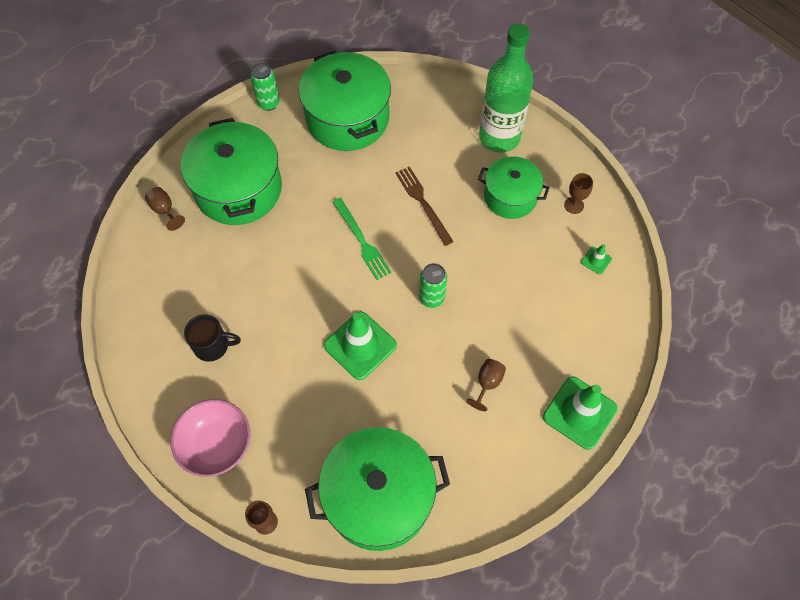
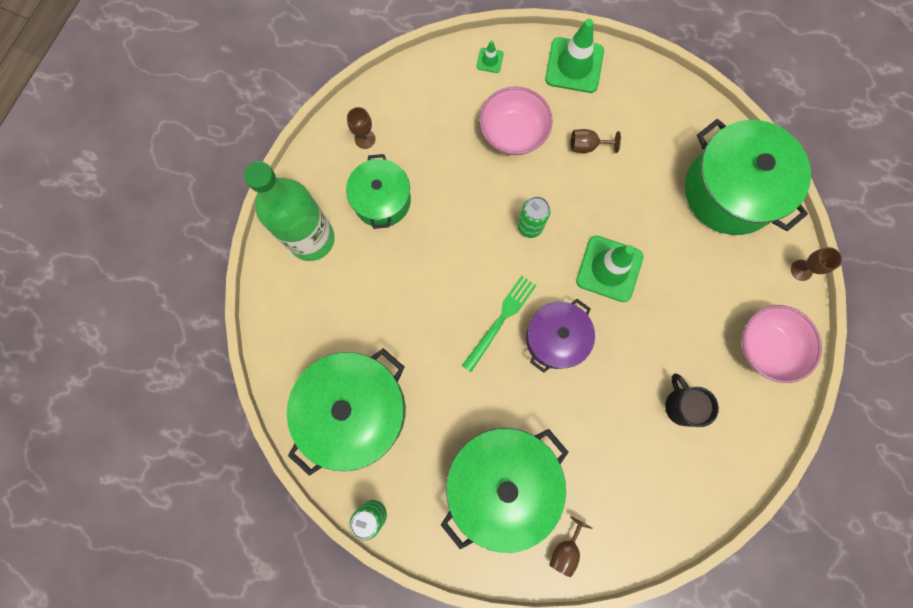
camera: 115 degrees left, 15 degrees up
(323, 274) = (555, 338): none -> purple pot
(423, 203) = (428, 281): brown fork -> none
(529, 324) = (513, 133): none -> pink bowl
(596, 260) = (418, 100): green traffic cone -> green traffic cone (490, 60)

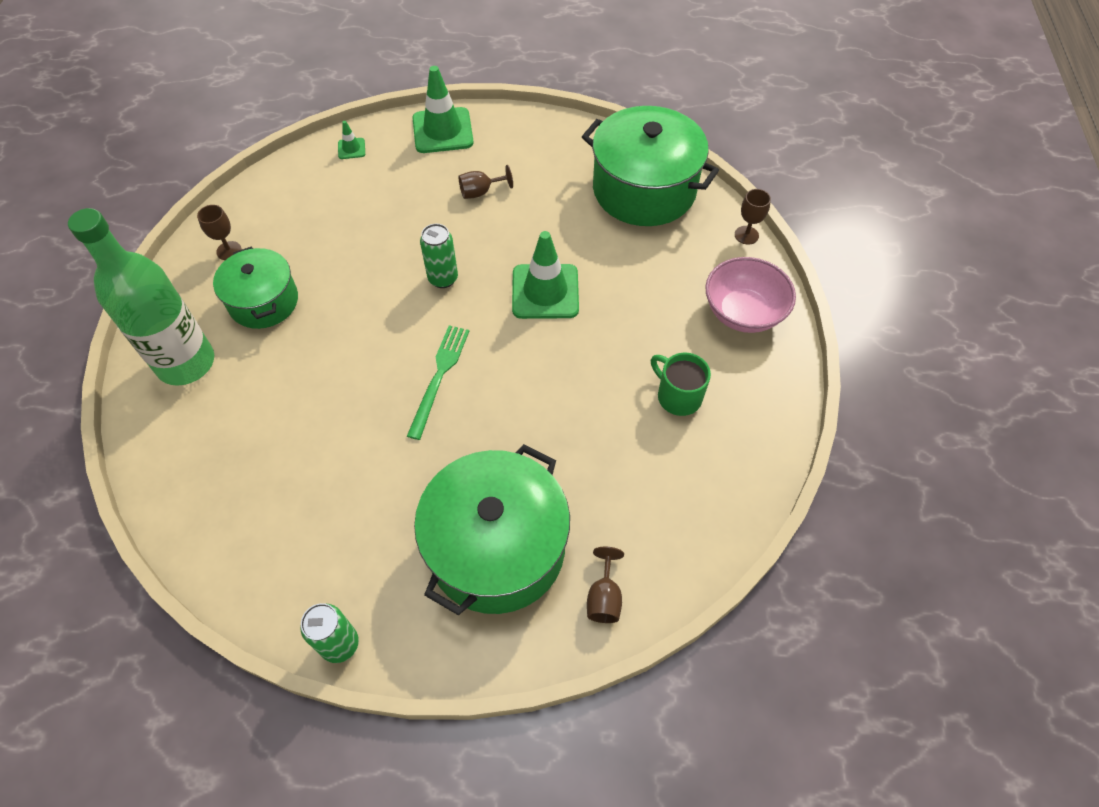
camera: 20 degrees left, 20 degrees down
(355, 410) = (285, 529): green pot -> none
(513, 133) = (396, 202): pink bowl -> none
(555, 338) = (509, 375): purple pot -> none
(681, 405) = (678, 396): black mug -> green mug

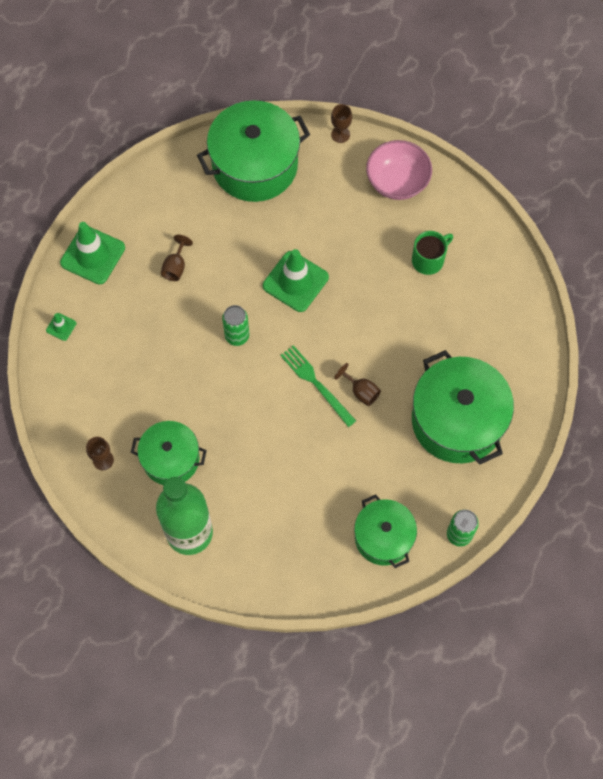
camera: 55 degrees left, 10 degrees up
(286, 556) = (383, 537): none -> green pot
(604, 597) = (524, 384): brown goblet -> brown goblet (361, 391)
(678, 396) = (428, 260): green mug -> green mug turned 150 degrees clockwise

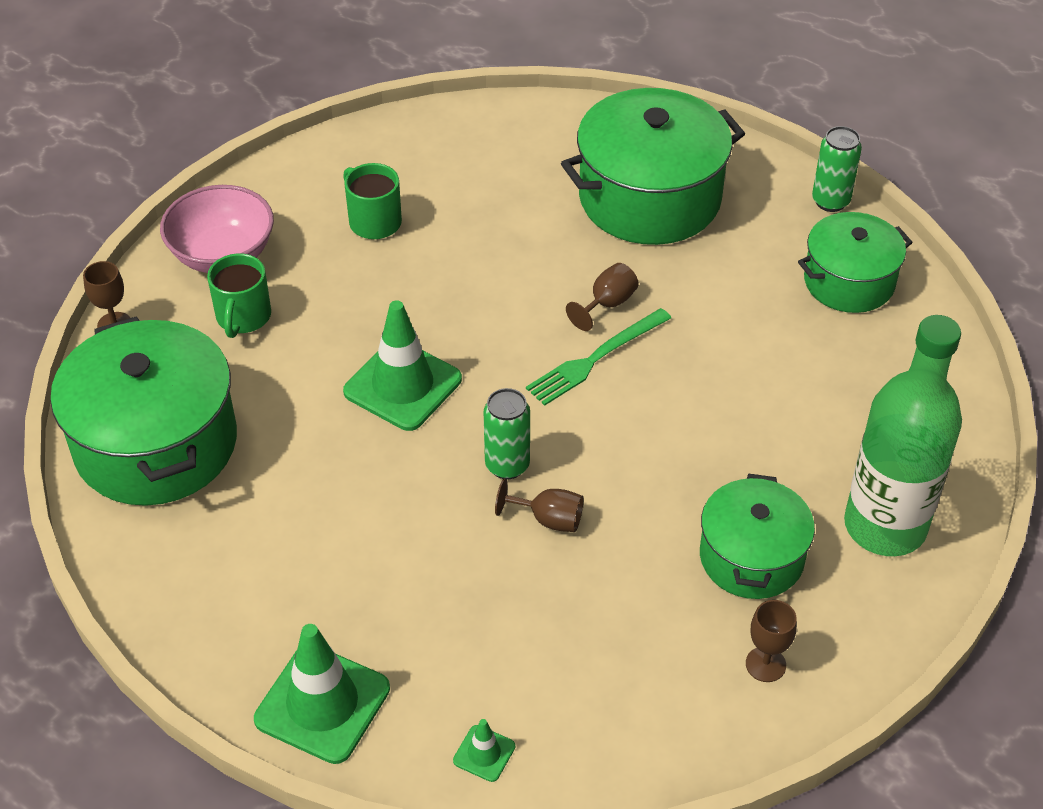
camera: 90 degrees left, 20 degrees down
(176, 267) = (360, 561): brown goblet -> brown goblet (548, 519)
(347, 197) = (243, 317): none -> green mug

